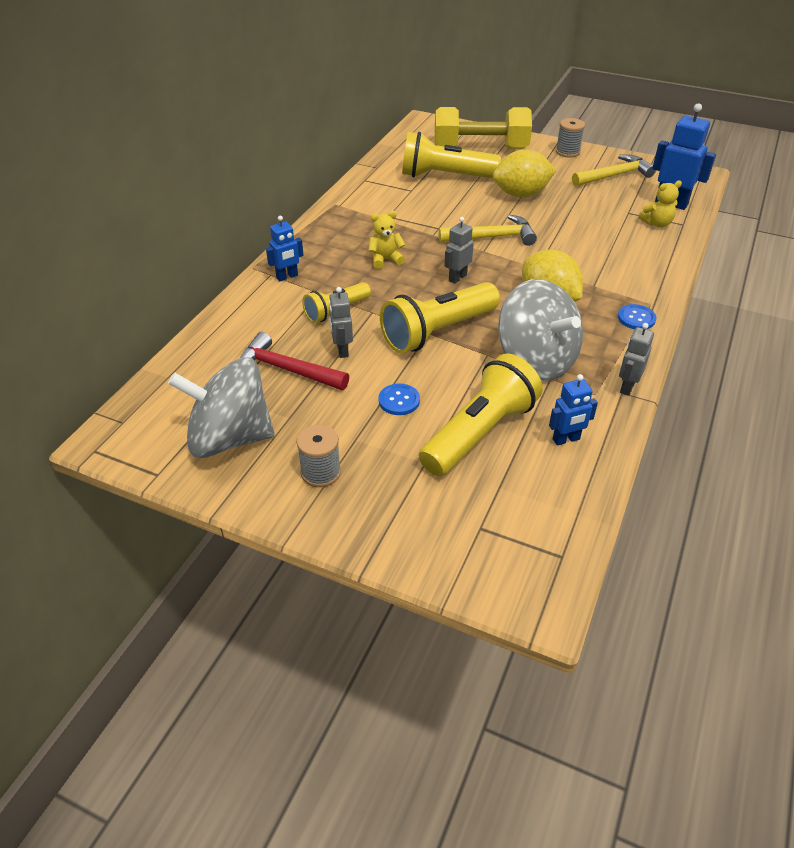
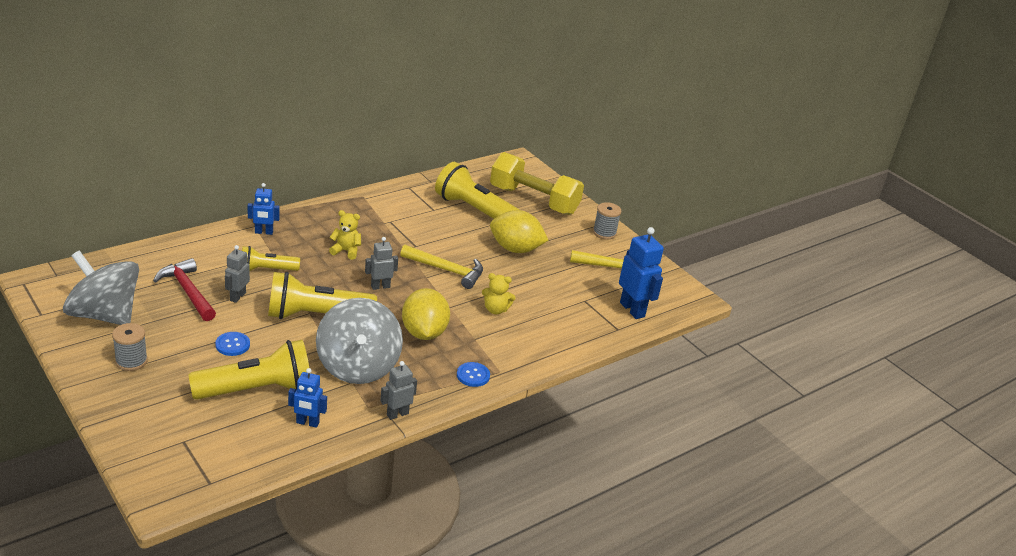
camera: 25 degrees right, 10 degrees down
(657, 223) = (595, 319): yellow teddy bear -> yellow teddy bear (495, 310)

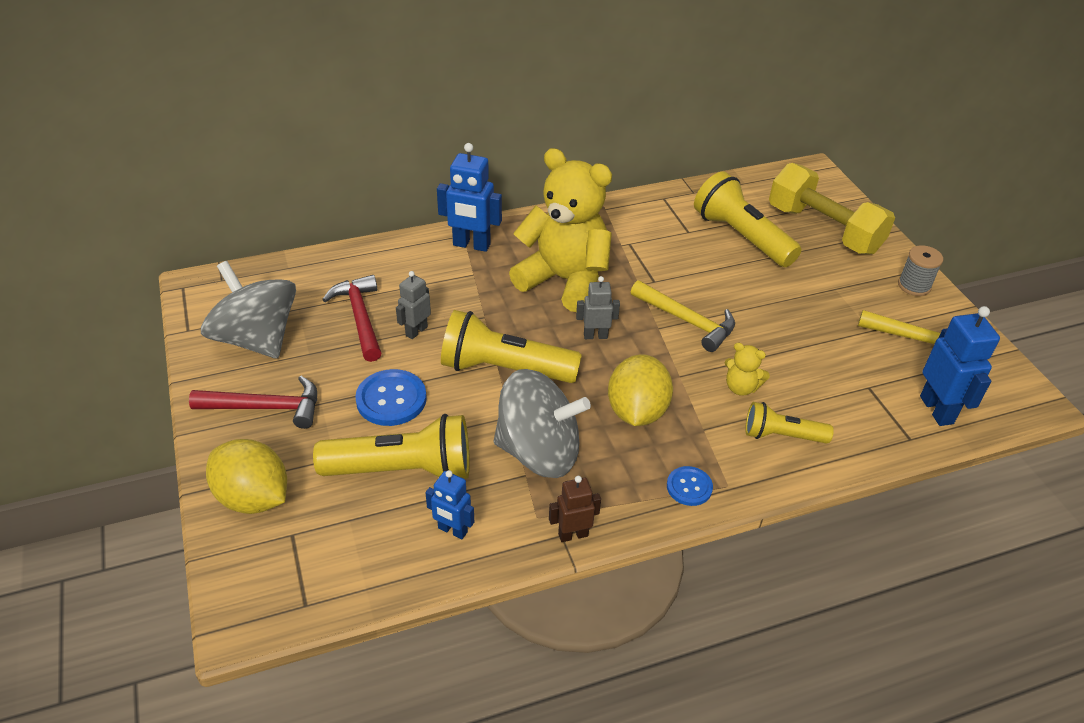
camera: 20 degrees right, 10 degrees up
(131, 361) = (266, 407): grey spool -> red hammer
(232, 345) = (391, 399): blue button -> blue button, size x1.65
(264, 232) = (471, 245): blue robot -> blue robot, size x1.67
(267, 270) = (461, 297): yellow flashlight -> yellow flashlight (782, 435)
(346, 251) = (564, 280): yellow teddy bear -> yellow teddy bear, size x2.47
(358, 366) = (538, 451): grey spinning top -> grey spinning top turned 90 degrees counterclockwise
(397, 414) = (573, 534): grey robot -> brown robot
(515, 249) = (785, 298): yellow lemon -> yellow lemon (253, 498)

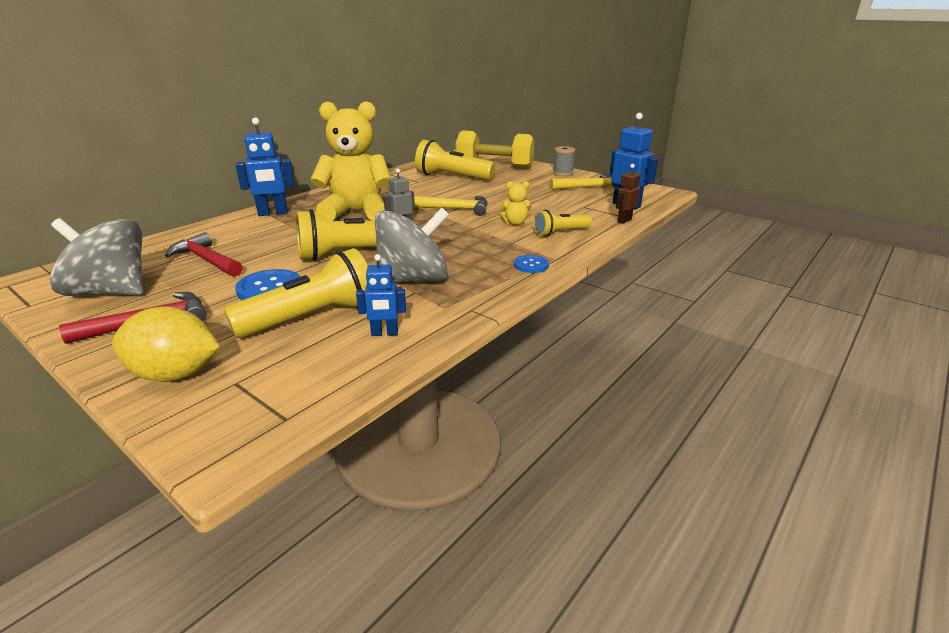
camera: 30 degrees left, 15 degrees down
(416, 331) = (262, 255): grey robot -> none
(573, 534) = (479, 306): brown robot -> brown robot (624, 220)
(637, 411) = (462, 247): yellow lemon -> none

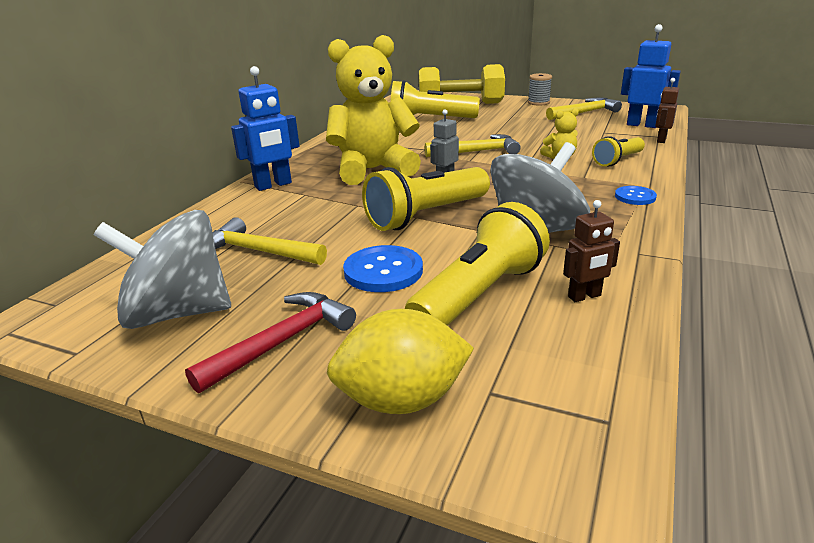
camera: 15 degrees left, 0 degrees up
(206, 260) = (258, 251): red hammer -> yellow hammer
(384, 333) = (584, 296): blue robot -> brown robot

